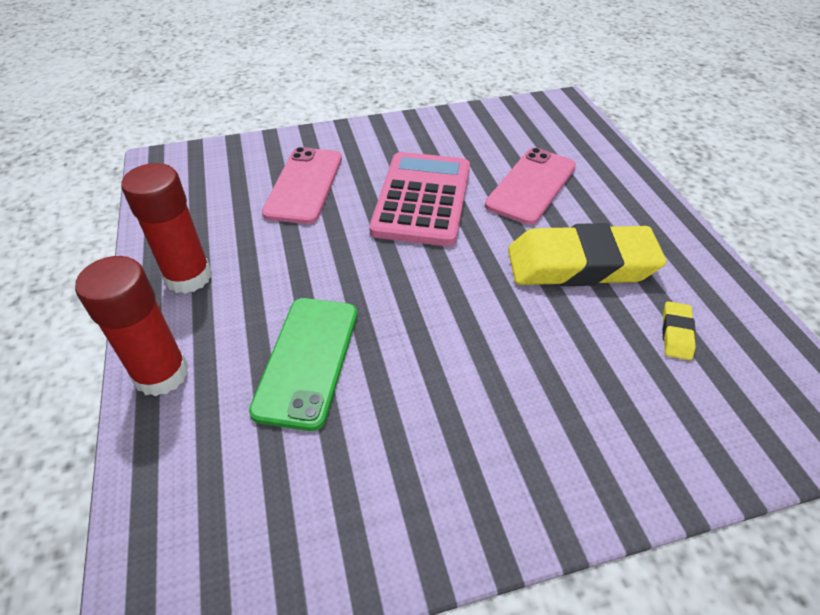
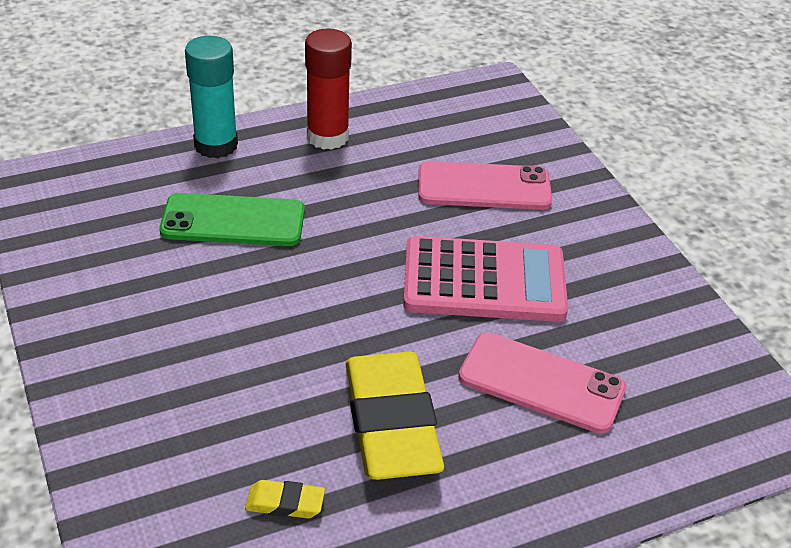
camera: 80 degrees right, 5 degrees down
(161, 374) = (216, 145): red glue stick -> turquoise glue stick

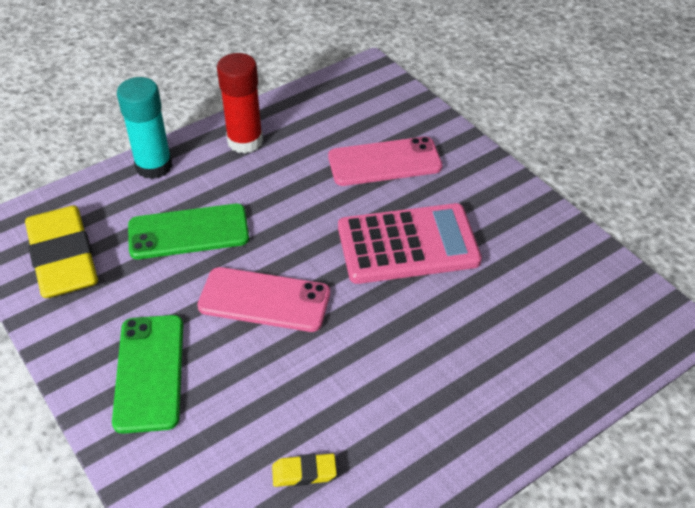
camera: 10 degrees left, 5 degrees up
(142, 360) = (149, 372): none -> green phone
(391, 423) = (369, 384): yellow eraser -> yellow eraser (63, 258)
(541, 383) = (477, 323): pink phone -> pink phone (264, 300)

